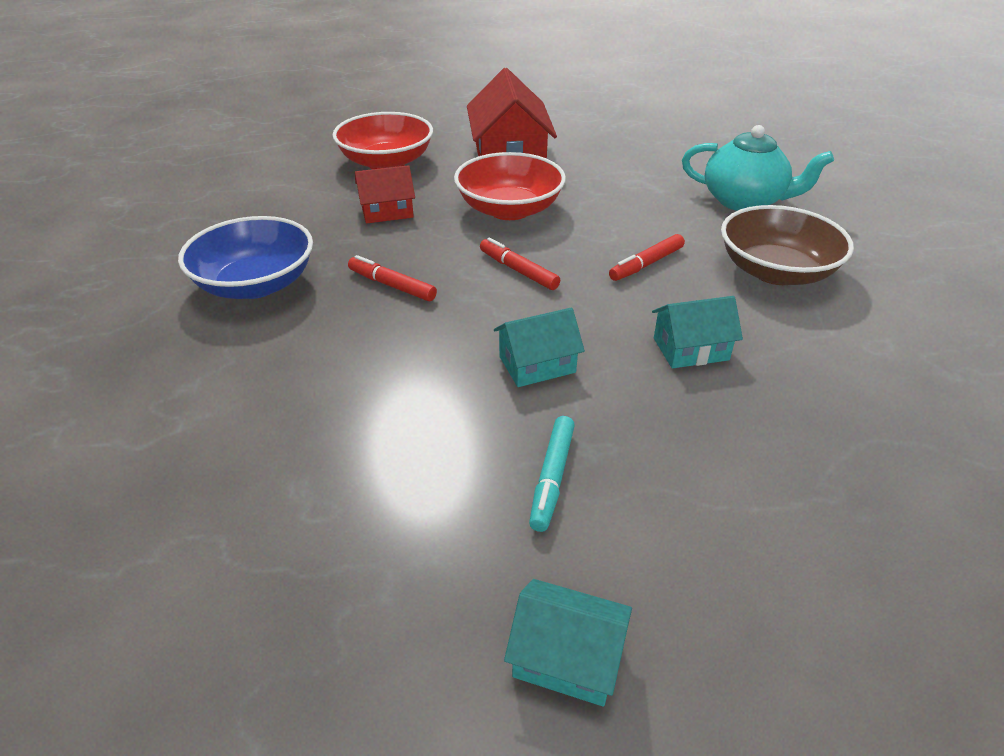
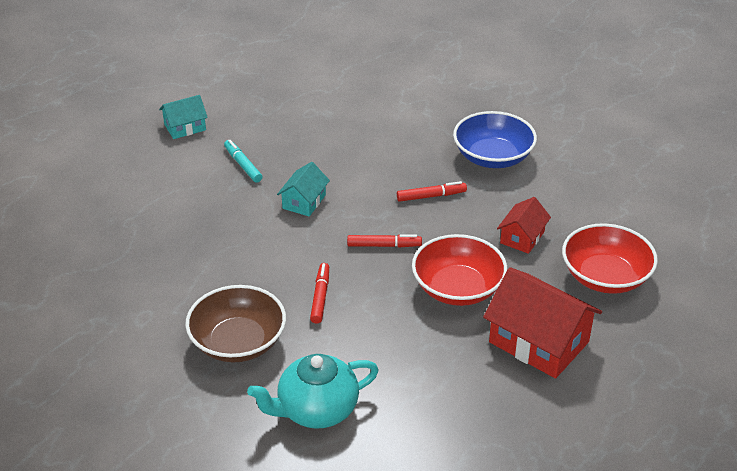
camera: 135 degrees right, 0 degrees up
(690, 349) = (241, 253): turquoise house -> none

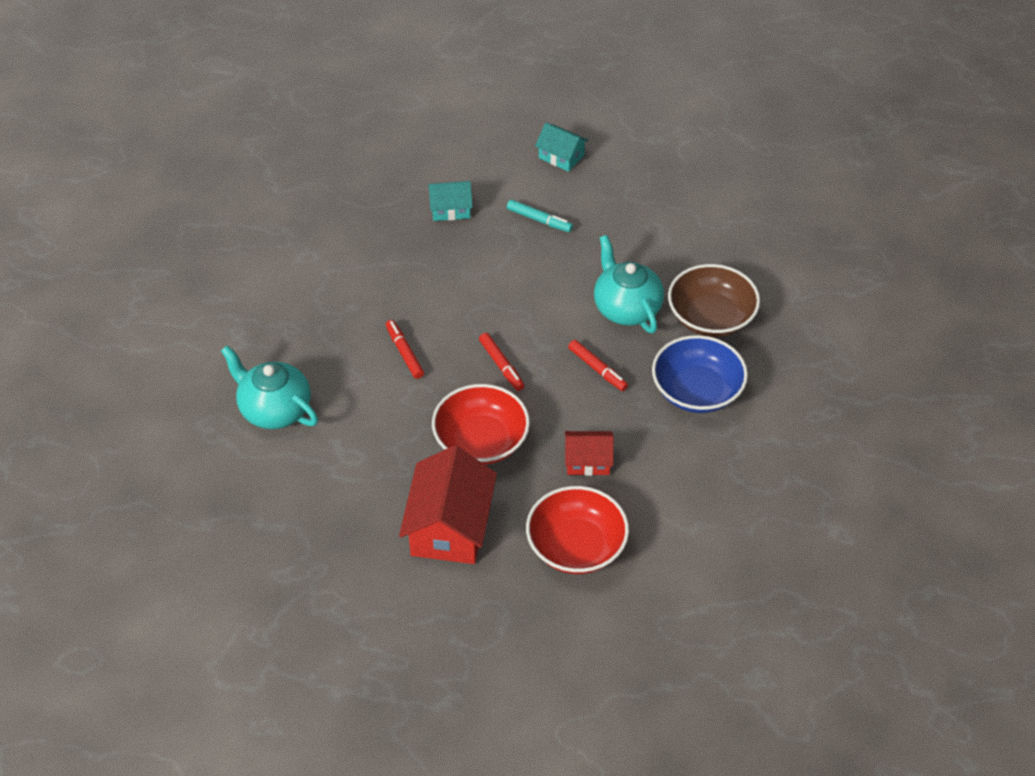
camera: 60 degrees right, 10 degrees up
(238, 342) = (317, 326): brown bowl -> brown bowl (711, 317)
(243, 165) = (539, 220): turquoise marker -> turquoise marker turned 90 degrees clockwise
(304, 201) = (520, 284): turquoise house -> turquoise house (450, 209)
(320, 297) = (404, 353): red marker -> red marker turned 90 degrees counterclockwise
(380, 158) = (626, 308): none -> turquoise teapot

